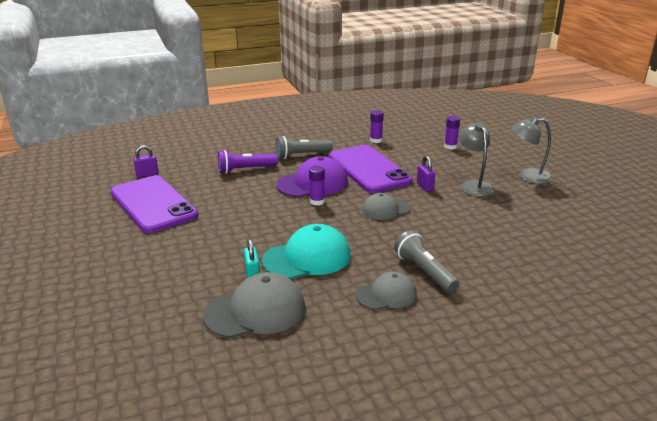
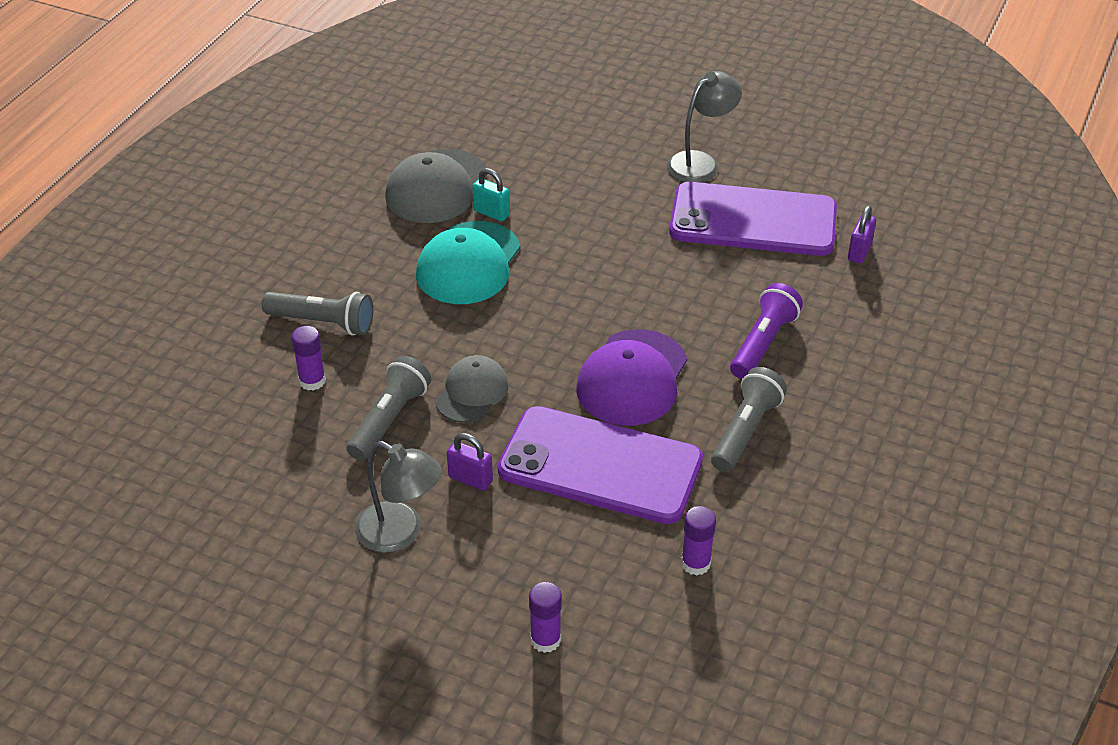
camera: 135 degrees right, 15 degrees up
(317, 201) = (576, 348): purple glue stick -> purple glue stick (312, 381)
(386, 295) = (334, 272): grey cap -> none
(436, 217) = (389, 420): none -> grey flashlight
(528, 177) = (329, 625): grey lamp -> grey lamp (700, 162)

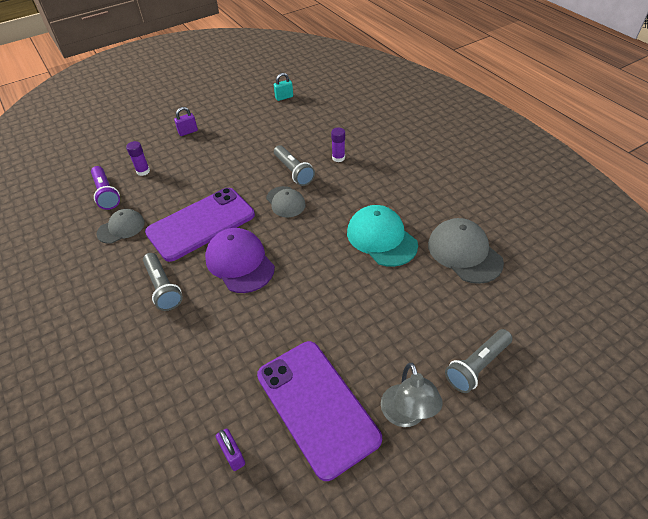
camera: 125 degrees right, 5 degrees up
(323, 323) = (375, 172): grey flashlight -> grey flashlight (477, 366)
(400, 533) = (231, 154): grey lamp -> none
(470, 479) = (237, 182): purple padlock -> purple padlock (188, 132)
(491, 213) = (421, 267): turquoise padlock -> turquoise padlock (284, 97)
(695, 563) = (121, 228): purple glue stick -> grey cap
(753, 220) = (317, 406): purple phone -> purple phone turned 75 degrees counterclockwise
(763, 343) = (209, 335): purple flashlight -> purple flashlight (106, 194)

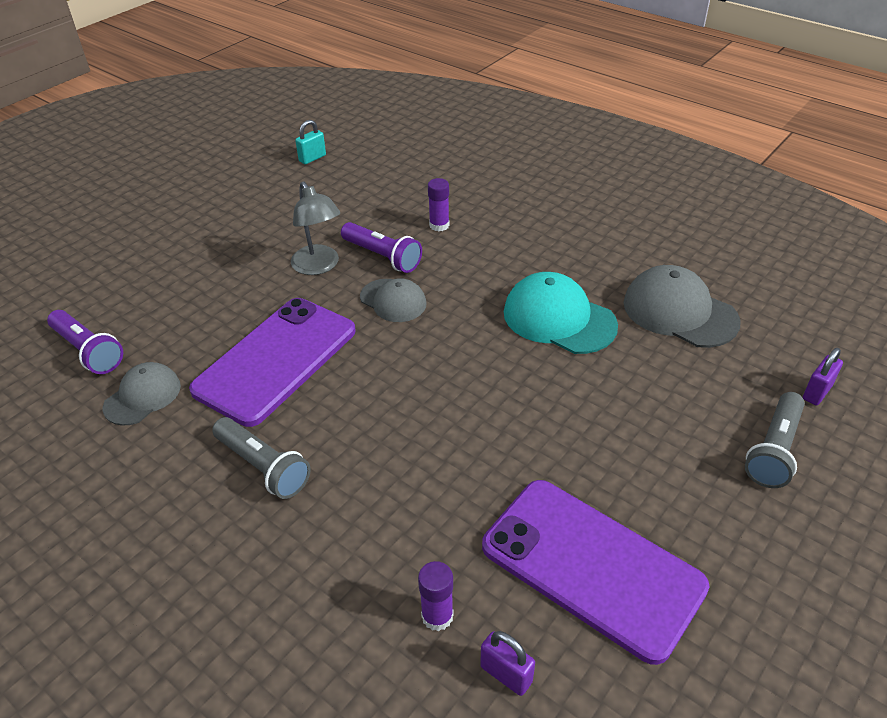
camera: 20 degrees left, 5 degrees down
(143, 171) = (136, 304): purple glue stick -> purple glue stick (437, 616)
(188, 132) = (182, 233): purple padlock -> purple padlock (816, 392)
(240, 262) = (368, 400): purple cap -> none
(293, 171) = (382, 256): grey flashlight -> purple flashlight
(406, 415) = (719, 541): grey lamp -> grey lamp (319, 266)

